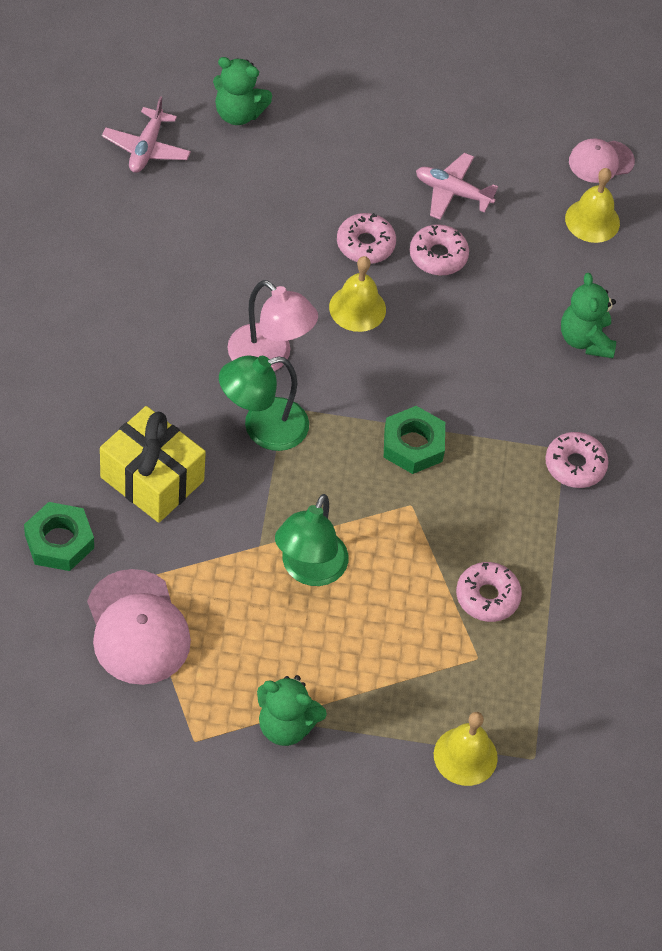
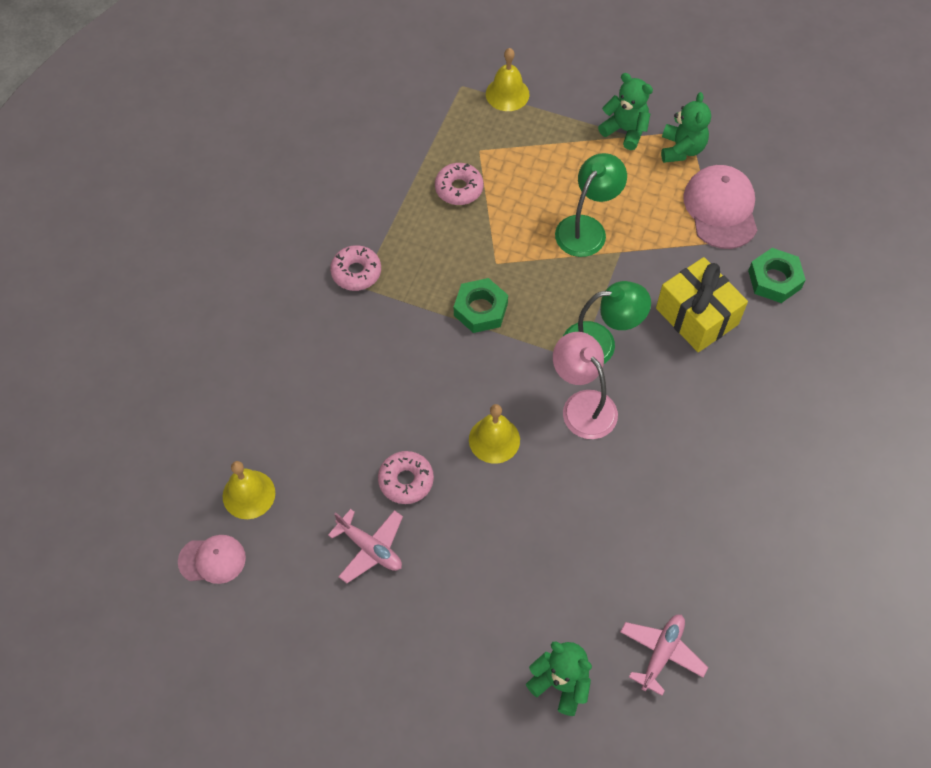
camera: 160 degrees left, 5 degrees up
(365, 244) = (470, 504): pink donut -> none
(585, 340) = (304, 376): green teddy bear -> green teddy bear (681, 149)

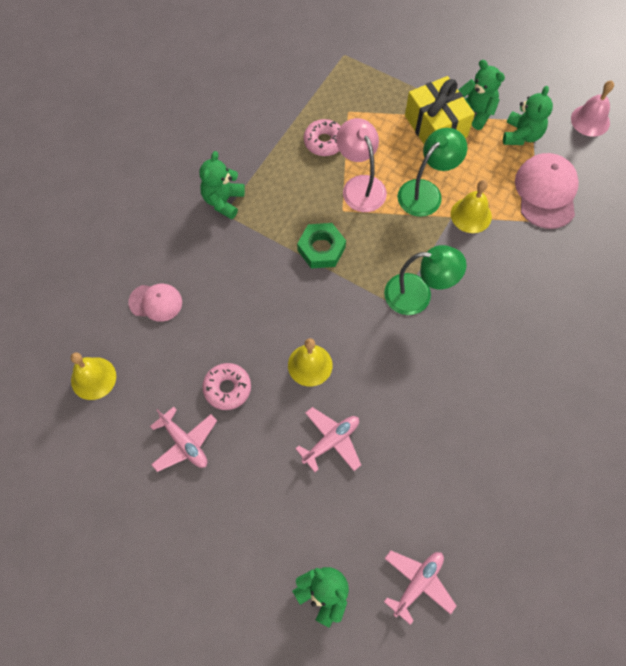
camera: 10 degrees right, 5 degrees up
(212, 560) = (51, 430): pink cap -> pink cap (156, 302)
(356, 272) = (223, 201): pink donut -> green teddy bear
(507, 94) = (381, 67): yellow bell -> yellow bell (471, 215)
(535, 518) = (331, 441): none -> pink plane
(582, 405) = (392, 347): pink lamp -> pink lamp (360, 186)
(696, 316) = (507, 284): yellow gift -> yellow gift (435, 126)
(755, 122) = (590, 120): none -> pink bell
(774, 279) = (582, 262): green nut -> none

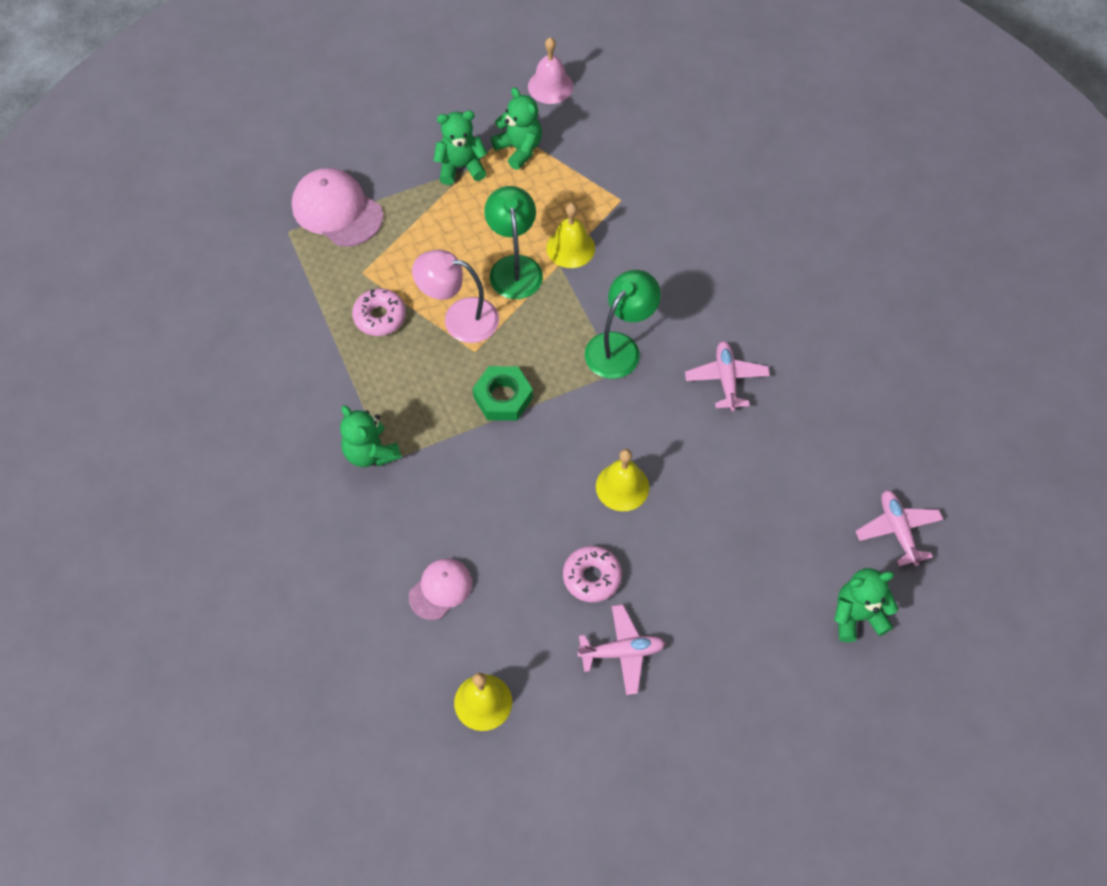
camera: 55 degrees left, 5 degrees down
(331, 441) = (714, 517): pink plane -> pink plane (726, 379)
(435, 126) = (447, 210): yellow gift -> none
(546, 192) = (596, 173): pink cap -> pink cap (337, 210)

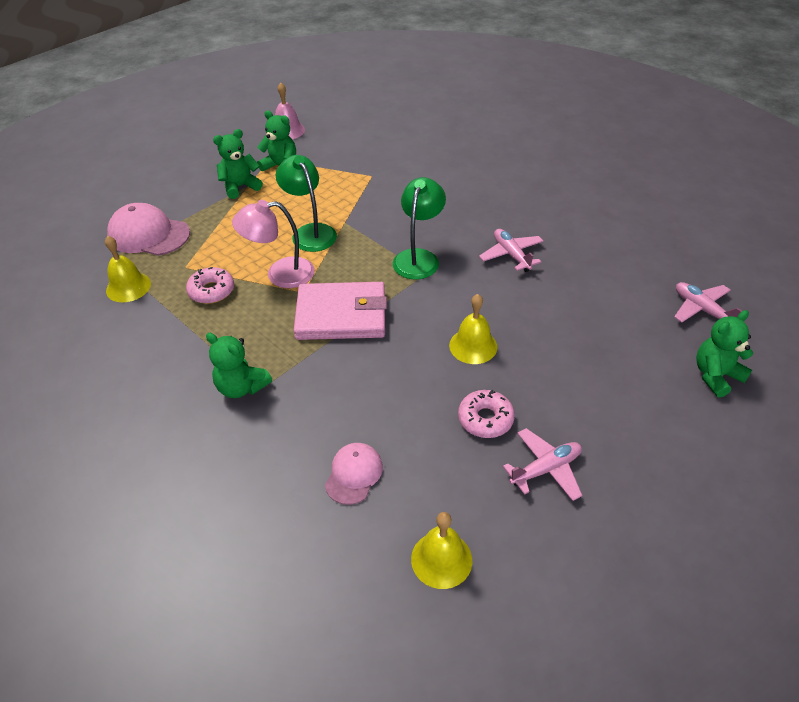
camera: 20 degrees left, 15 degrees down
(503, 397) = (341, 315): green nut -> pink wallet
(570, 248) = (348, 210): yellow bell -> yellow bell (128, 287)

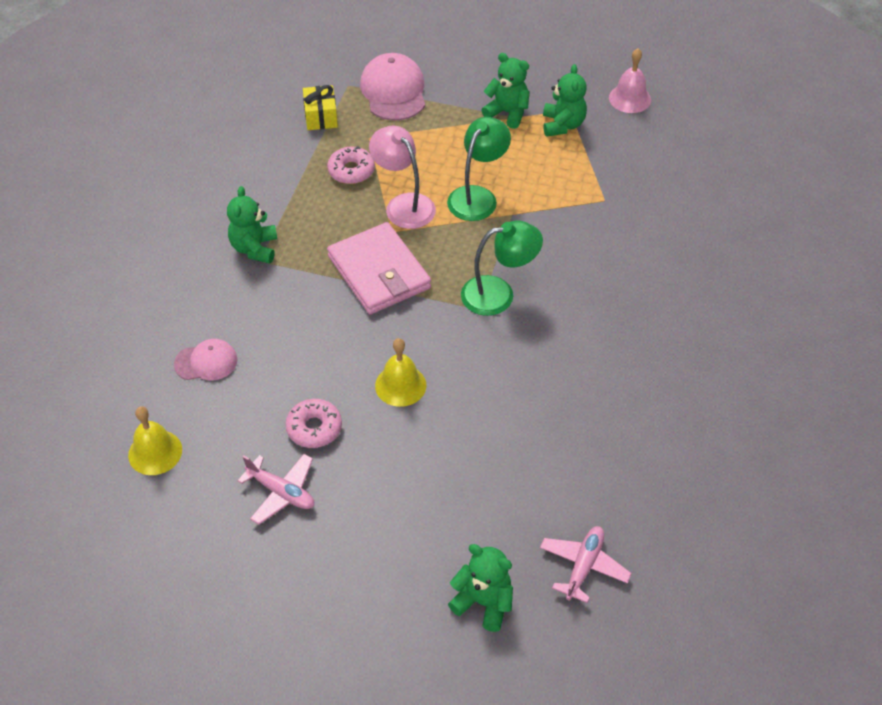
camera: 60 degrees right, 5 degrees up
(128, 287) = (321, 117): yellow bell -> yellow gift
(511, 255) = (557, 367): pink plane -> none

